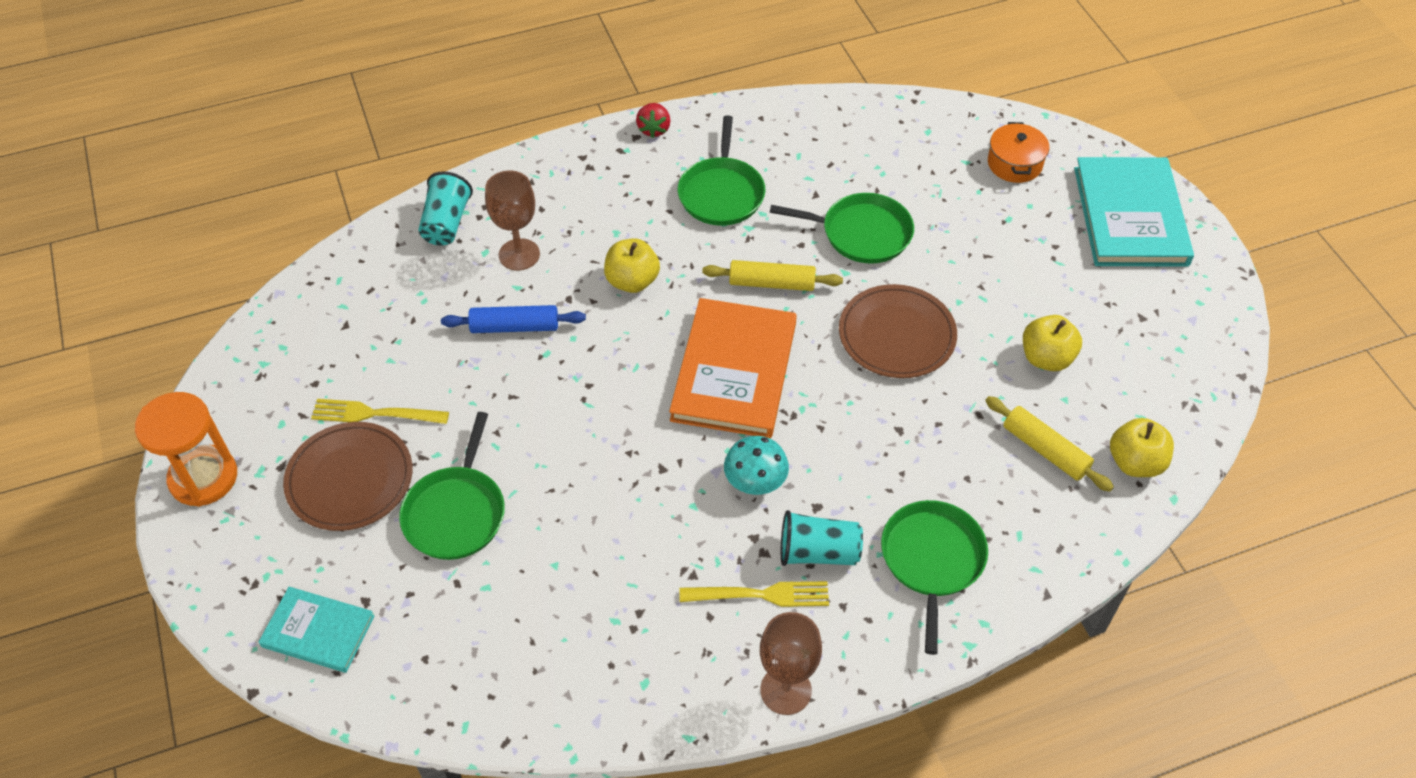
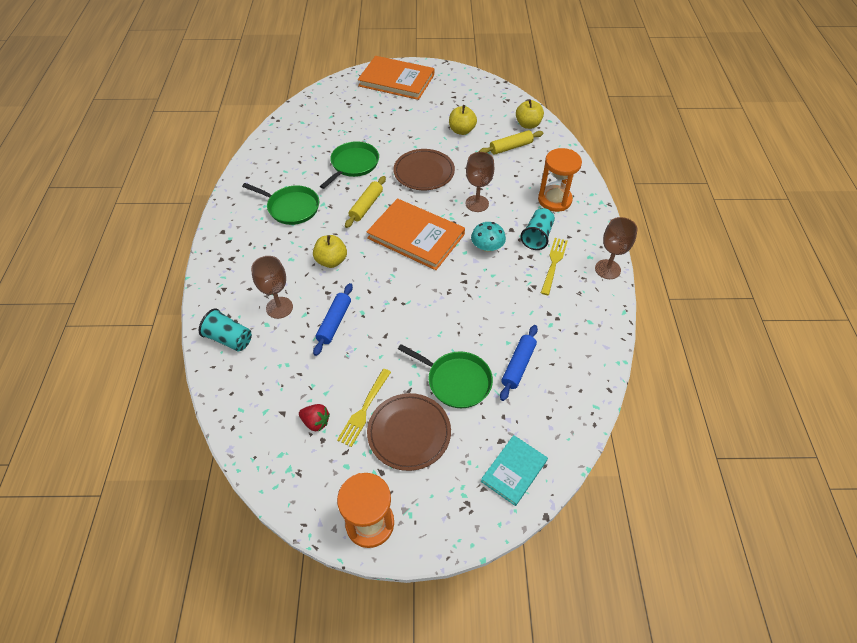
camera: 70 degrees left, 0 degrees up
(512, 591) = (518, 366): none -> blue rolling pin
(654, 129) = (222, 222): red strawberry -> red strawberry (316, 422)
(857, 436) = (477, 203): none -> brown goblet
(932, 560) = (554, 200): green pan -> orange hourglass
(1014, 164) = (343, 102): orange pot -> none
(1130, 216) = (396, 80): turquoise book -> orange book

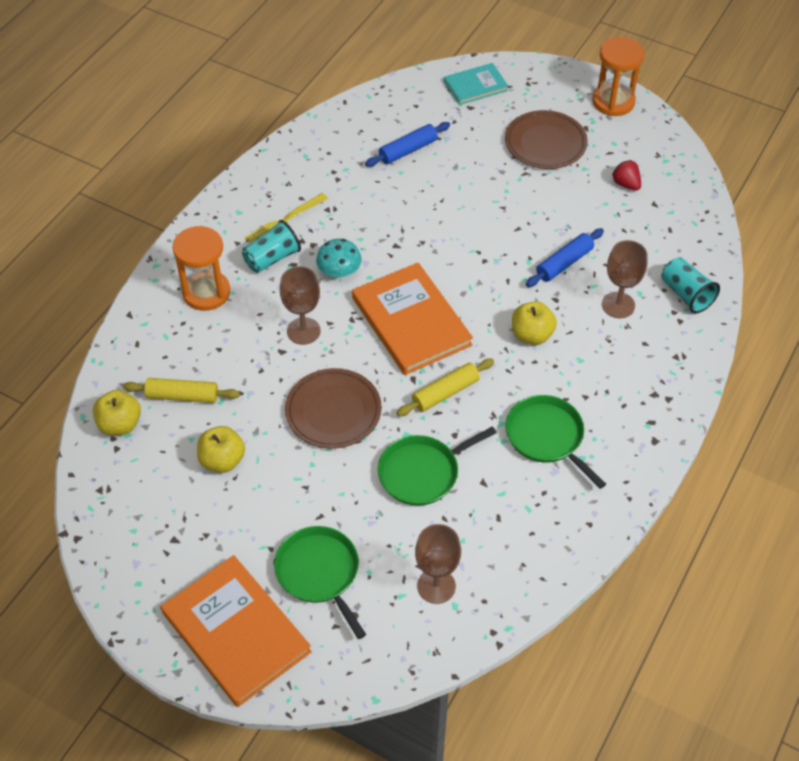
camera: 150 degrees left, 0 degrees up
(364, 409) = (575, 175): yellow fork -> none
(456, 381) = (475, 162): green pan -> green pan (319, 573)
(607, 269) = (235, 192): brown goblet -> brown goblet (436, 586)

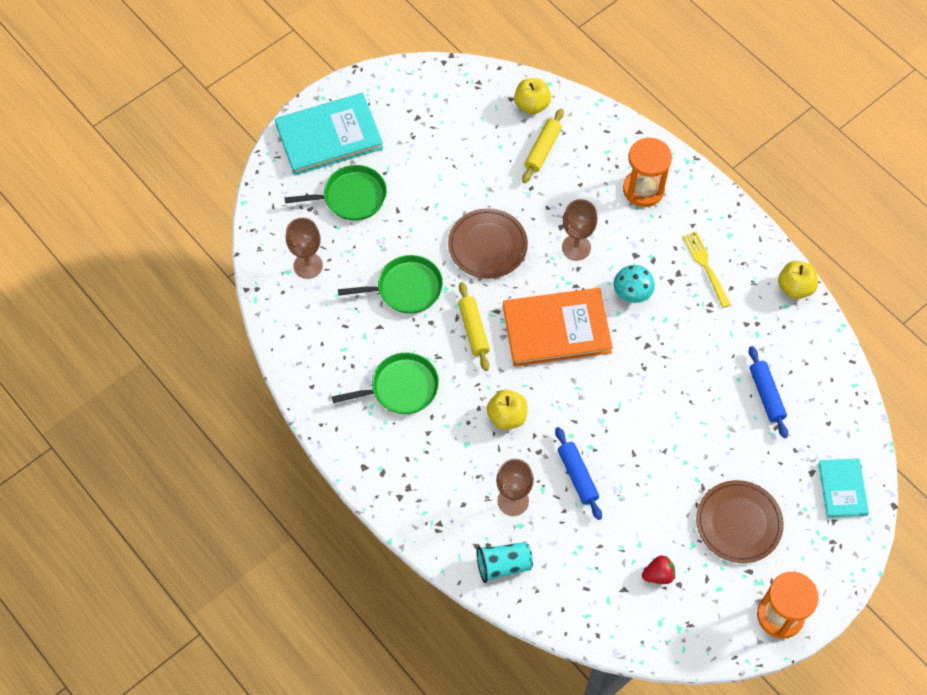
camera: 110 degrees right, 10 degrees up
(222, 460) = (472, 161): yellow apple -> yellow apple (795, 288)
(236, 632) = (329, 136): orange book -> turquoise book
(272, 258) = (665, 246): turquoise cup -> none
(422, 472) = (406, 288): green pan -> green pan turned 90 degrees clockwise

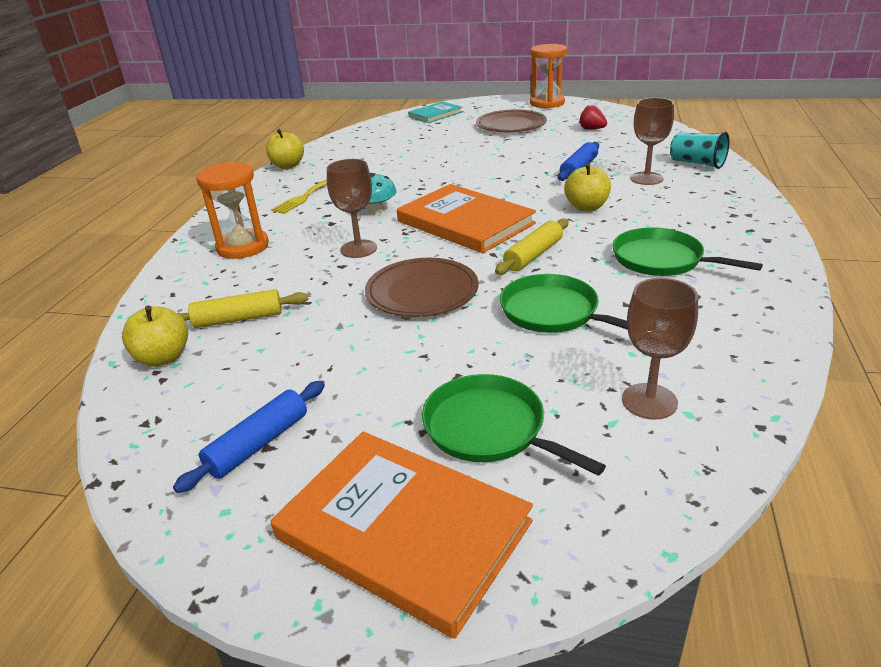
camera: 125 degrees left, 30 degrees down
(329, 136) = (403, 530): turquoise book -> orange book
(766, 395) = (400, 146): blue rolling pin -> blue rolling pin (258, 444)

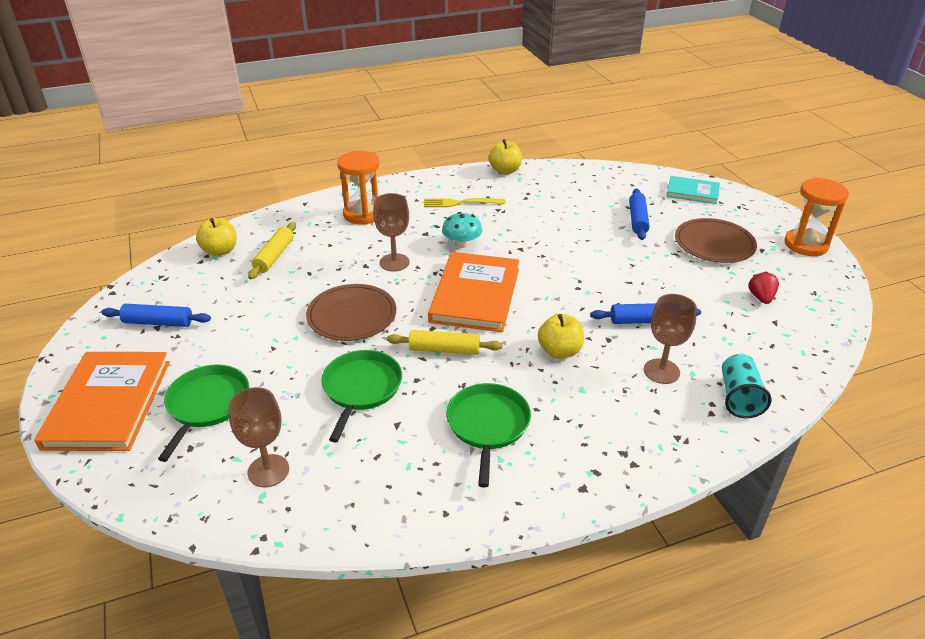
camera: 55 degrees right, 5 degrees up
(238, 319) = (274, 256): yellow rolling pin -> yellow rolling pin turned 60 degrees clockwise
(444, 139) = (637, 220): none -> blue rolling pin

